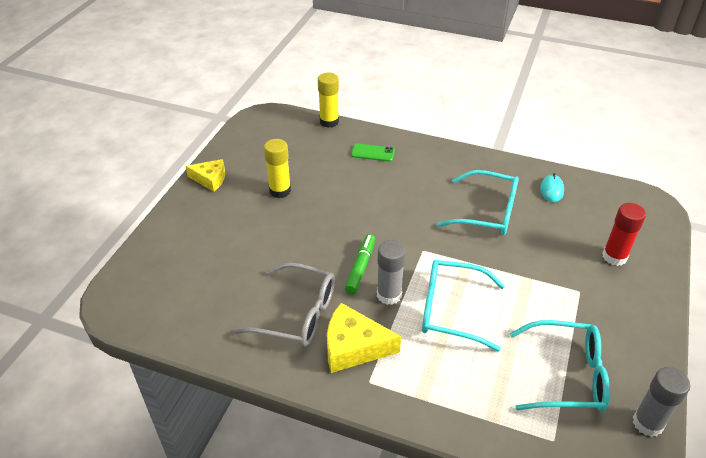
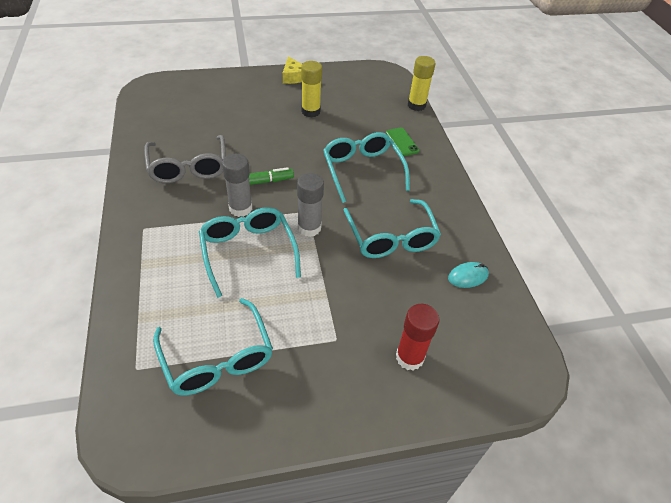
camera: 55 degrees right, 5 degrees up
(354, 347) = (173, 208): yellow cheese -> none
(393, 193) = (362, 170): none -> turquoise glasses
(647, 423) = (190, 444): grey glue stick -> grey glue stick (309, 228)

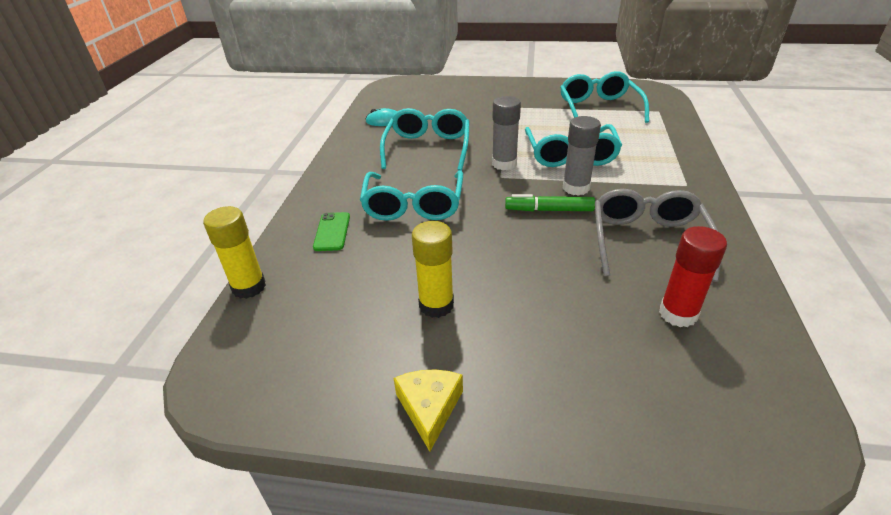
camera: 155 degrees left, 10 degrees down
(409, 357) = (463, 96): red glue stick -> red glue stick (678, 314)

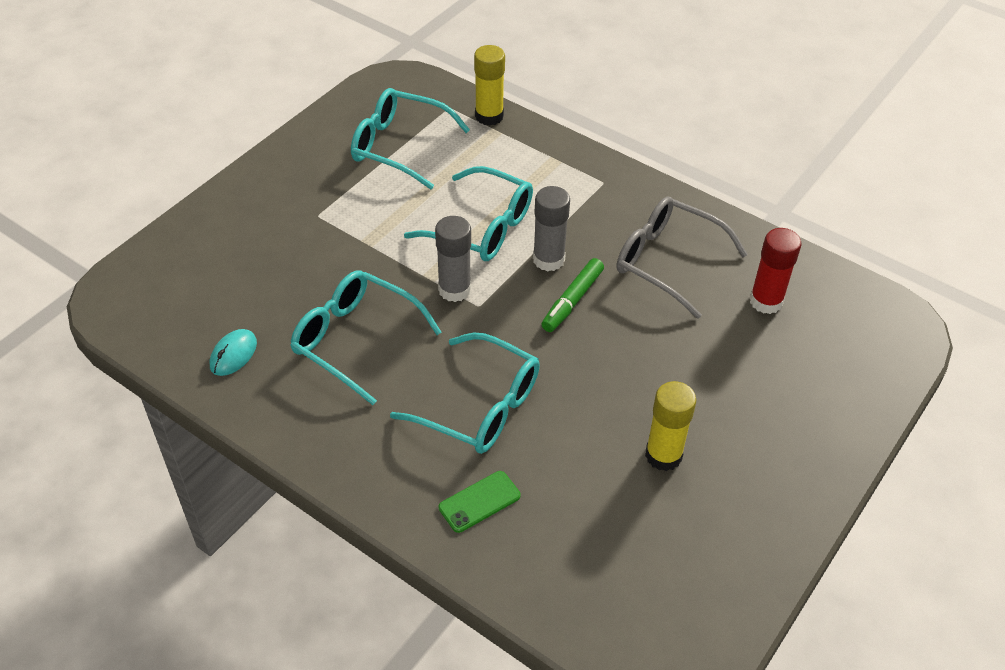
camera: 65 degrees left, 10 degrees up
(249, 287) = (536, 611): yellow glue stick -> yellow glue stick (489, 116)
(332, 232) = (479, 502): green phone -> green phone turned 60 degrees counterclockwise
(429, 408) = (784, 510): yellow cheese -> none

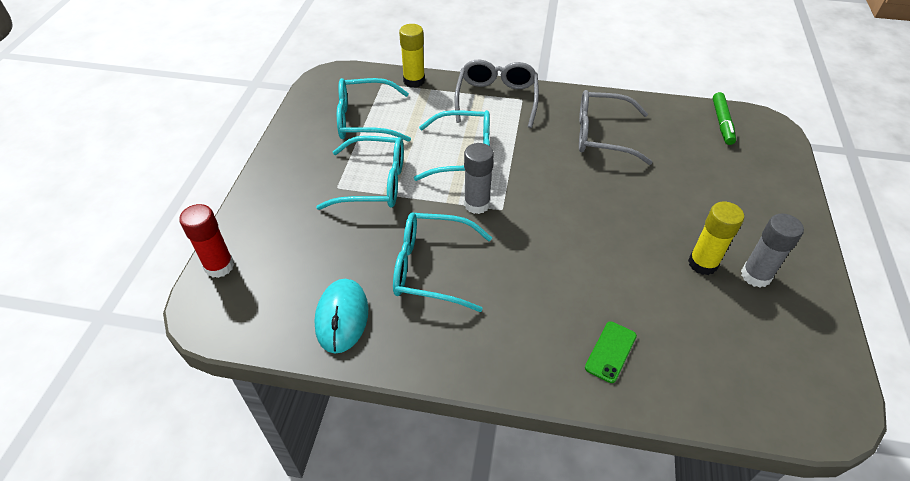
camera: 25 degrees left, 0 degrees up
(233, 354) = (342, 317): turquoise mouse -> turquoise mouse, size x1.59
(480, 407) = (557, 280): turquoise glasses -> turquoise glasses (374, 183)
(548, 259) = (525, 161): grey glue stick -> grey glue stick (755, 275)
(572, 171) = (496, 99): none -> grey glasses
(572, 301) = (562, 182): green marker -> green marker (722, 123)
(766, 301) = (680, 139): red glue stick -> red glue stick (219, 266)

